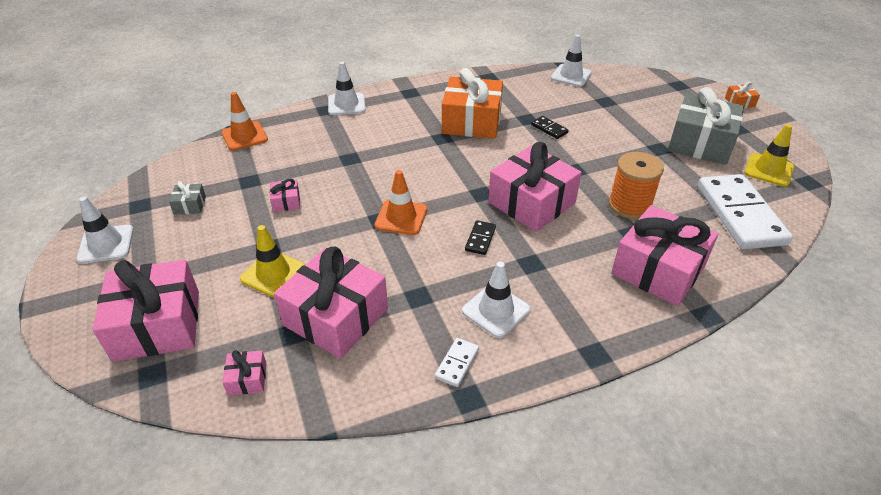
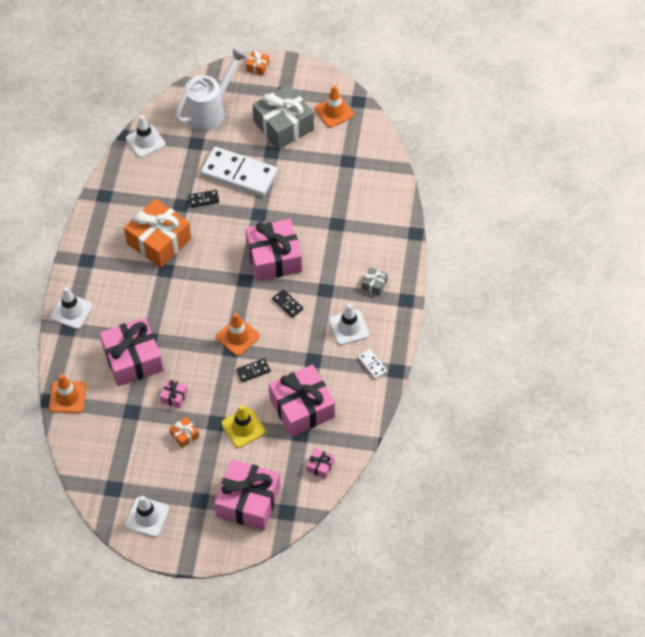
camera: 60 degrees left, 15 degrees up
(190, 205) = (136, 456): grey gift -> grey gift (374, 284)
(237, 229) = (184, 435): none -> orange gift
(362, 249) = (253, 371): none -> black domino
(629, 205) = (313, 208): orange spool -> none
(651, 96) = (210, 111): none -> white watering can
(658, 270) = (372, 232): pink gift -> pink gift (133, 359)
(740, 214) = (359, 159): white domino -> white domino (239, 174)
(768, 170) = (334, 112): yellow traffic cone -> orange traffic cone

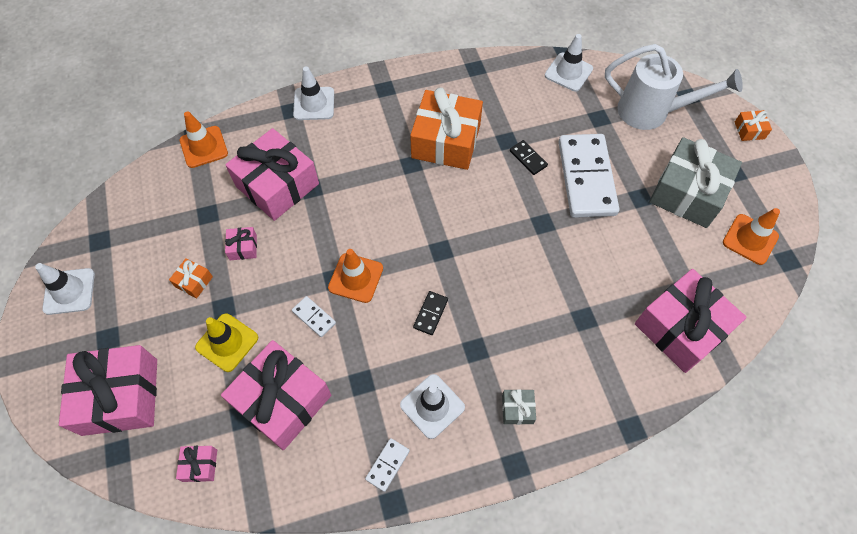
camera: 65 degrees right, 5 degrees up
(253, 371) = (314, 317): black domino -> white domino
(274, 258) = (490, 268): pink gift -> pink gift (681, 328)

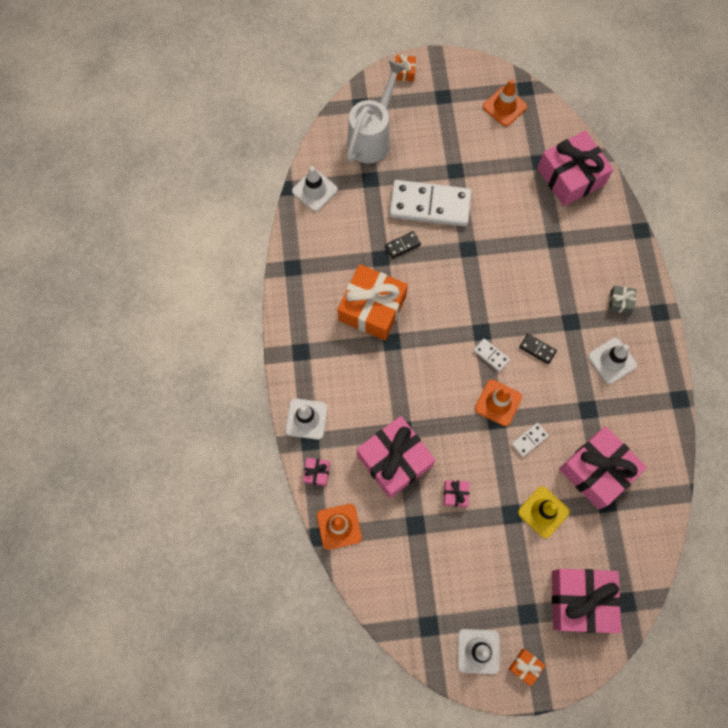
camera: 80 degrees left, 10 degrees up
(194, 282) = (483, 538): orange gift -> orange gift (525, 666)
(200, 465) = (641, 536): pink gift -> pink gift (317, 473)
(387, 465) = (652, 399): white domino -> white domino (491, 355)
(687, 193) = (457, 136): grey gift -> none

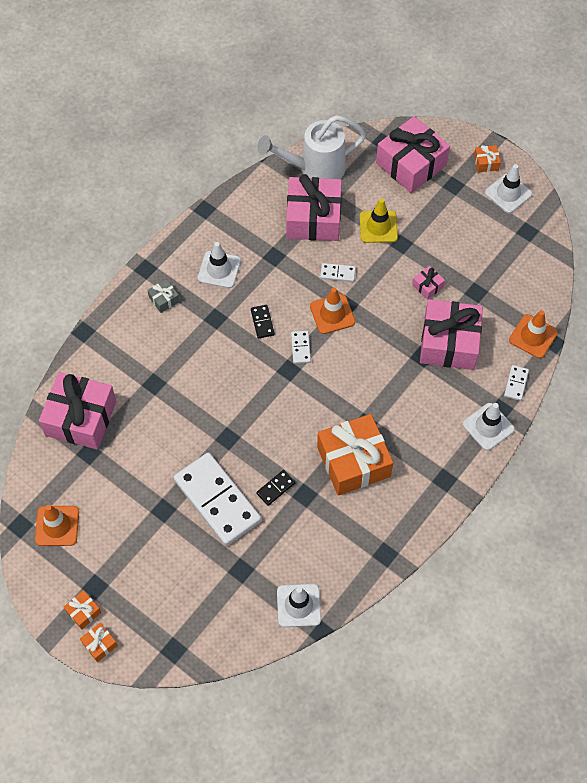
camera: 135 degrees left, 10 degrees down
(317, 473) = (516, 383): pink gift -> white domino
(372, 137) = (197, 607): white watering can -> white watering can (314, 169)
(402, 245) = (276, 488): black domino -> black domino turned 60 degrees counterclockwise
(433, 79) = (83, 612): none -> orange gift

